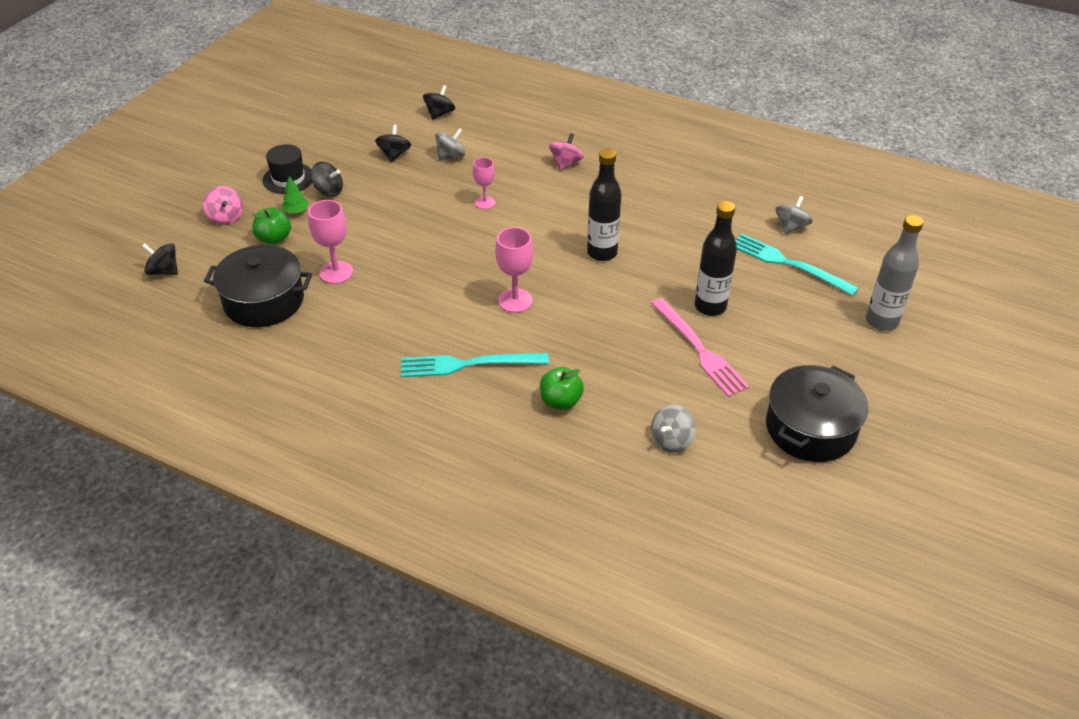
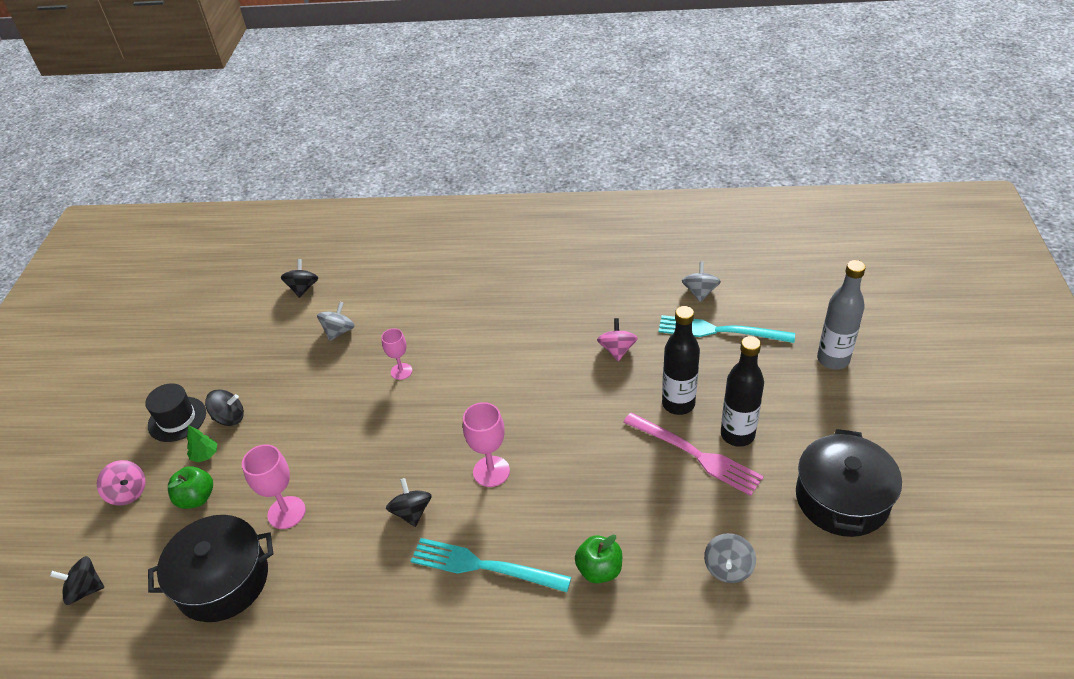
camera: 20 degrees left, 0 degrees up
(394, 155) = (279, 350): black spinning top -> black spinning top (412, 512)
(468, 364) = (483, 566): turquoise fork -> turquoise fork turned 45 degrees clockwise
(566, 163) = (457, 299): pink spinning top -> pink spinning top (617, 350)
(602, 253) = (546, 384): black bottle -> black bottle (737, 435)

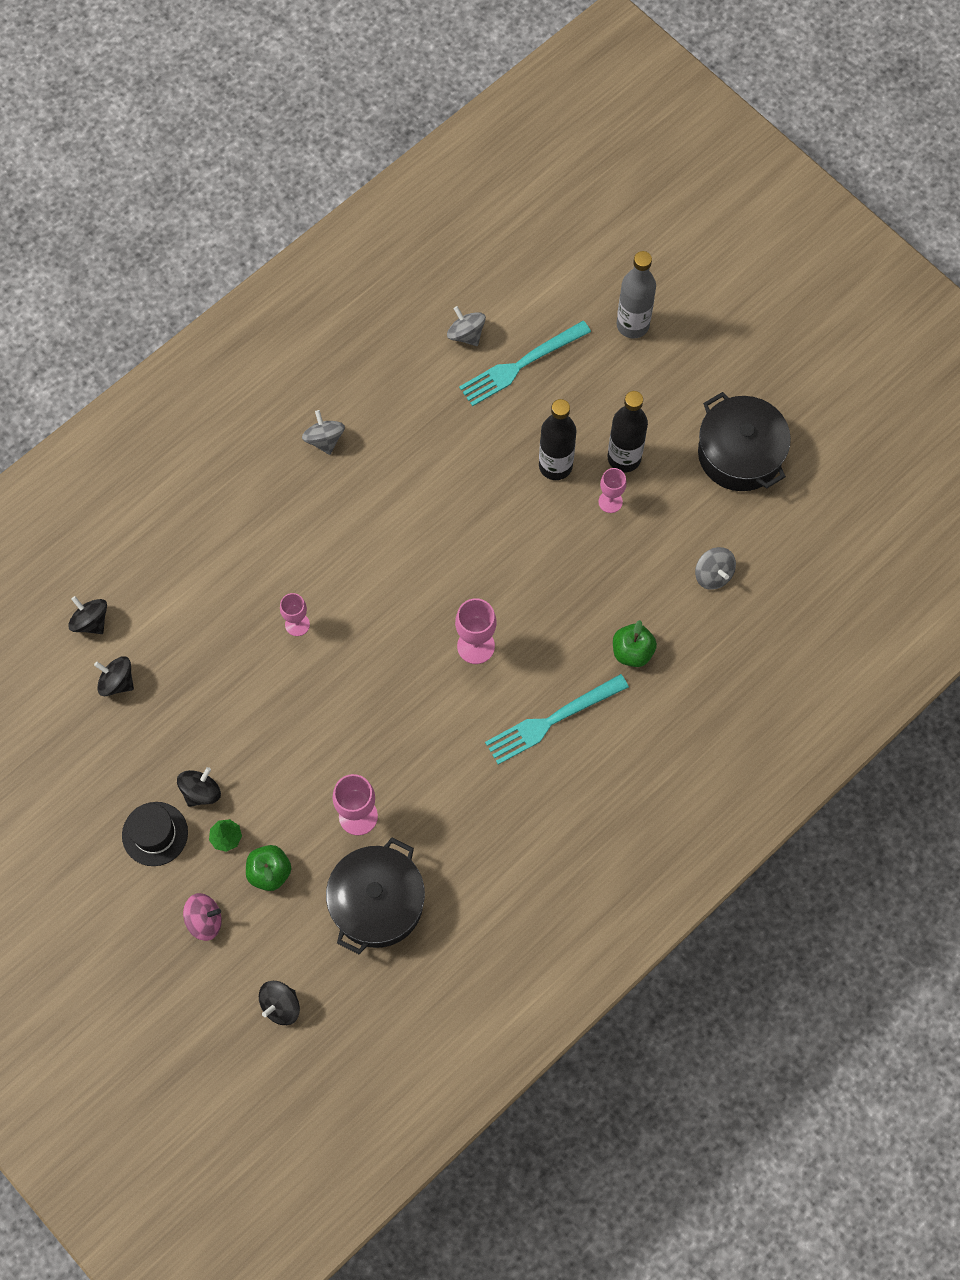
camera: 50 degrees left, 25 degrees up
(339, 331) = (189, 634): grey spinning top -> grey spinning top (324, 439)
(412, 512) = (454, 729): black spinning top -> black spinning top (117, 682)
(617, 350) = (457, 452): pink spinning top -> none
(695, 454) = (610, 501): pink fork -> pink goblet

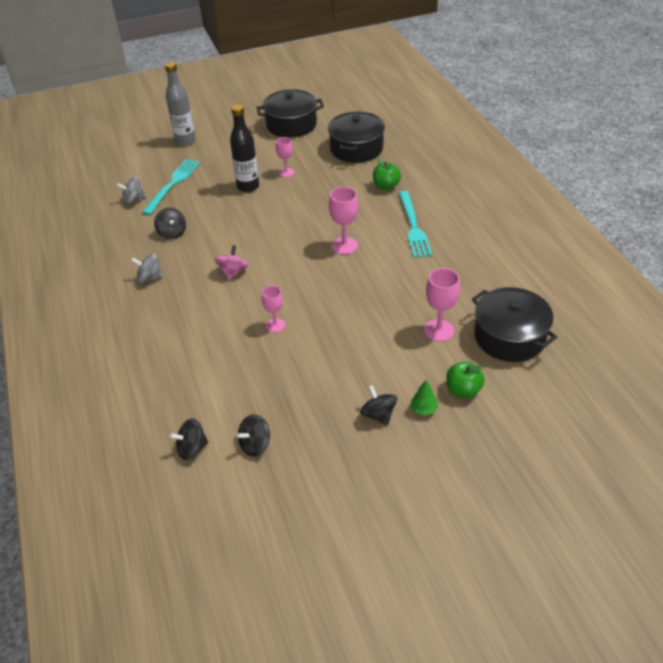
camera: 65 degrees left, 25 degrees down
(155, 834) = (401, 455): black hat -> none
(204, 920) = (489, 441): pink spinning top -> pink spinning top (233, 272)
(281, 1005) = (576, 412): black spinning top -> black spinning top (172, 233)
(521, 365) = (173, 184): turquoise fork -> turquoise fork turned 150 degrees counterclockwise
(624, 458) = (263, 162): black bottle -> none
(713, 574) = (356, 149): grey spinning top -> black pot

